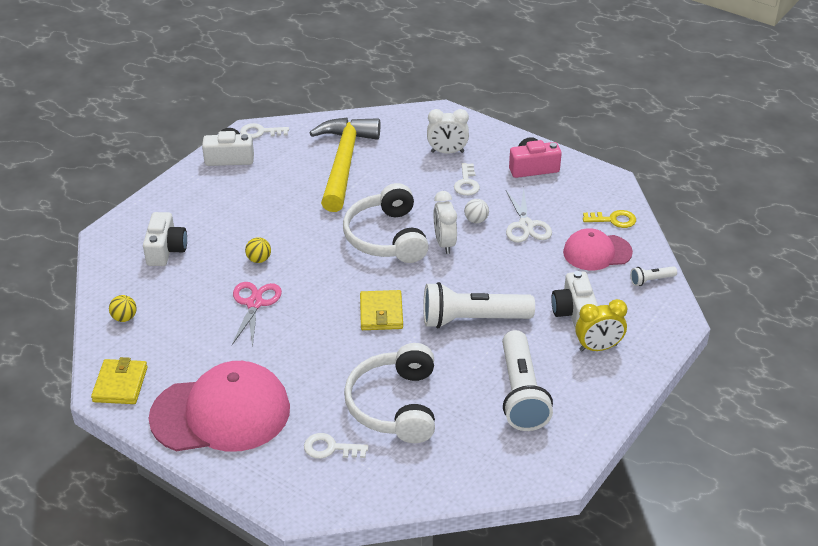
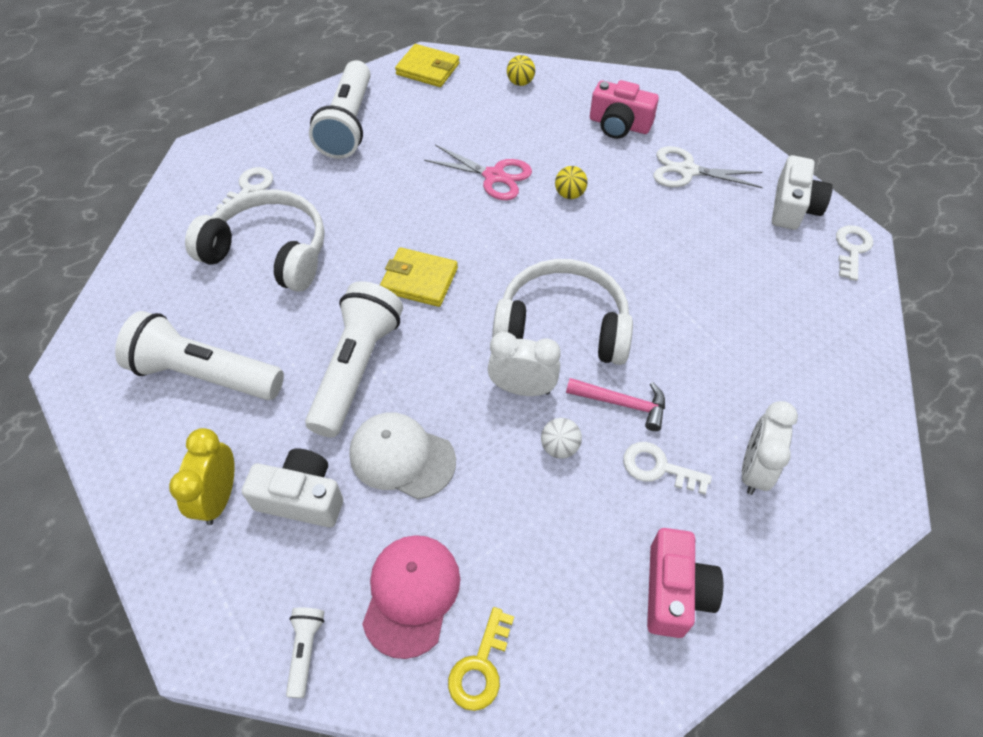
camera: 110 degrees right, 15 degrees up
(166, 250) = (619, 125): white camera -> pink camera
(221, 413) = (348, 124): pink cap -> white flashlight
(344, 163) = (754, 324): yellow hammer -> none
(432, 203) = (622, 403): none -> pink hammer
(522, 279) = (402, 457): none -> white cap
(526, 225) = (520, 513): white scissors -> white scissors (686, 171)

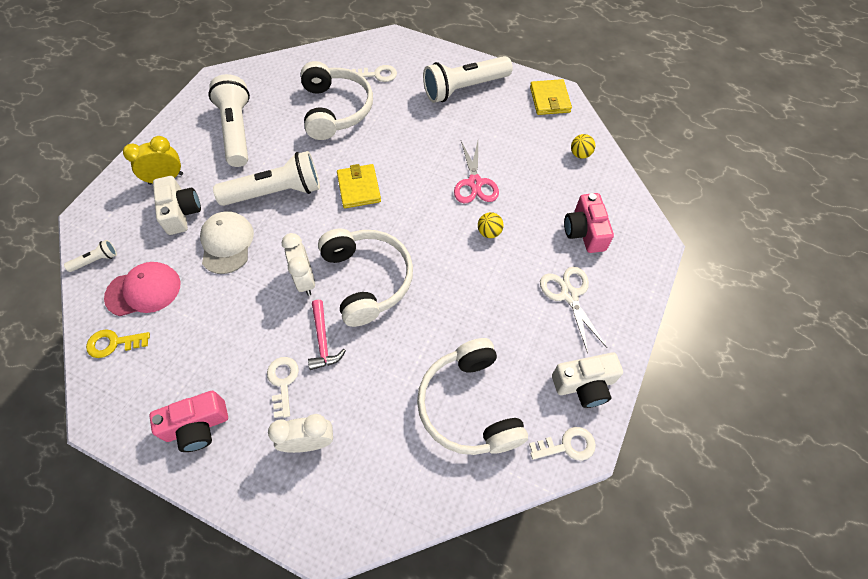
camera: 60 degrees right, 5 degrees up
(559, 447) = (272, 319): white ball -> none
(775, 304) = (468, 406): none -> white headphones

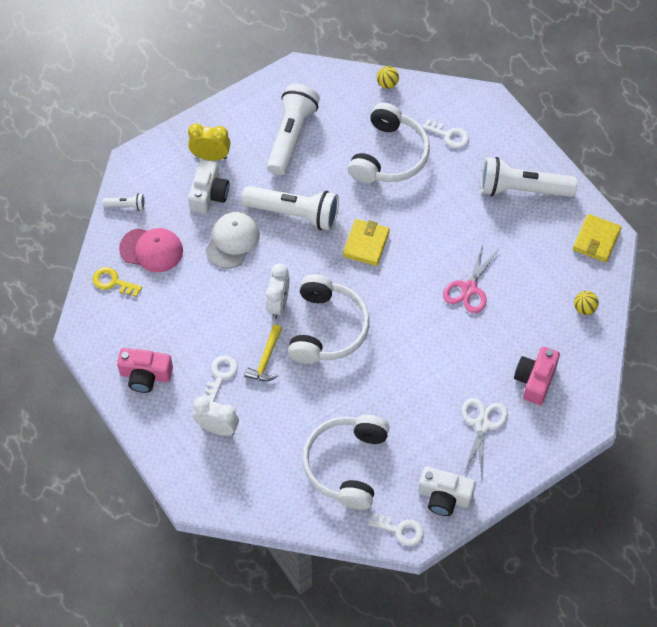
camera: 30 degrees right, 0 degrees up
(323, 340) = (266, 359): pink hammer -> yellow hammer
(489, 232) = (452, 339): yellow ball -> yellow ball (387, 84)

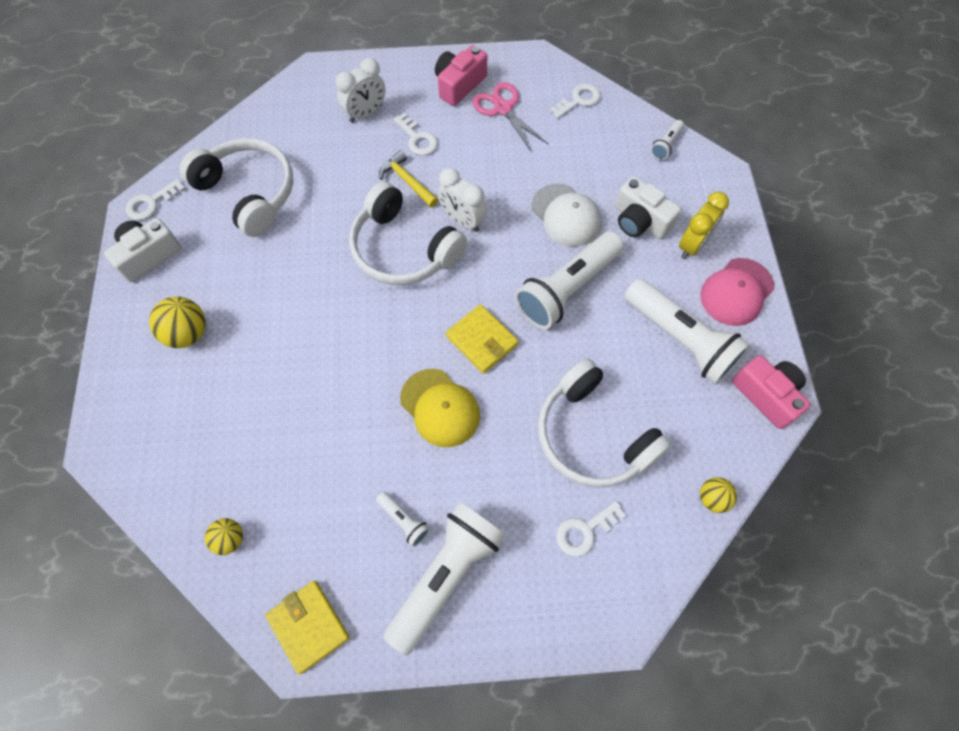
camera: 120 degrees right, 5 degrees up
(113, 282) = (578, 100): yellow key -> white key
(151, 250) = (598, 144): pink cap -> pink cap (736, 292)
(428, 243) = (440, 408): none -> yellow cap
(469, 289) = (350, 418): pink scissors -> pink scissors (502, 108)
(482, 424) = (188, 333): white scissors -> yellow ball
(508, 225) = (404, 521): none -> white flashlight
(535, 380) = (191, 419): pink camera -> pink camera (767, 395)

